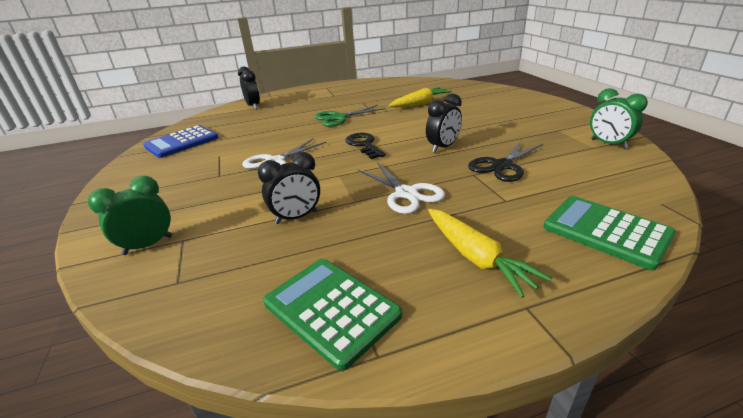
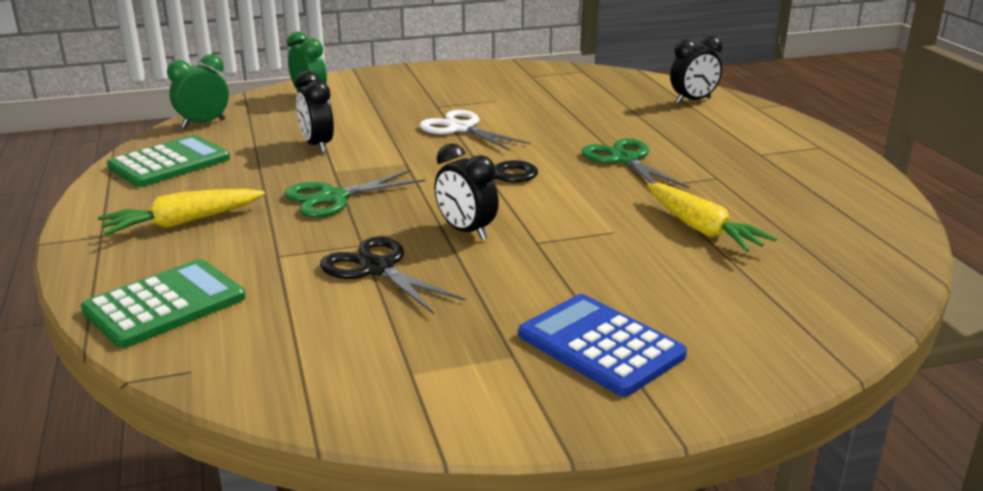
camera: 90 degrees right, 5 degrees down
(182, 142) = (545, 79): blue calculator -> blue calculator (600, 345)
(406, 193) = (333, 197): white scissors -> green scissors
(608, 144) = (417, 394): green clock -> green clock (203, 123)

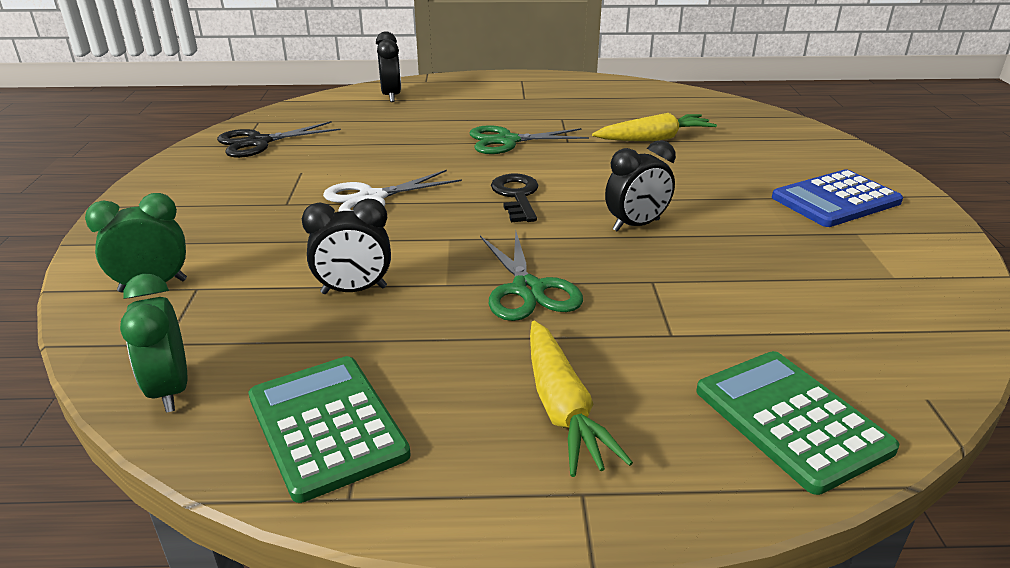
camera: 75 degrees left, 5 degrees up
(377, 268) = (709, 276): black scissors -> black scissors (259, 142)

